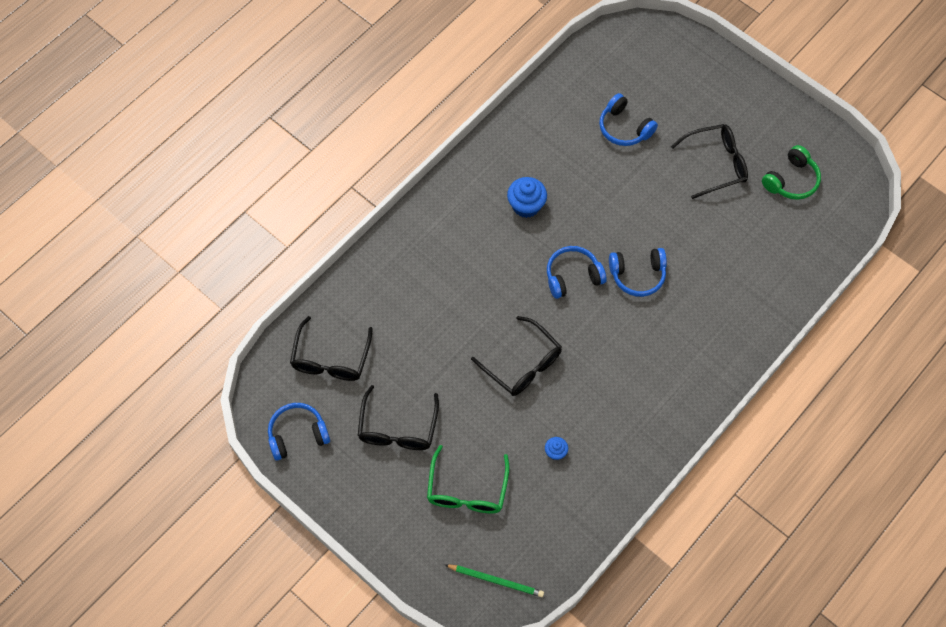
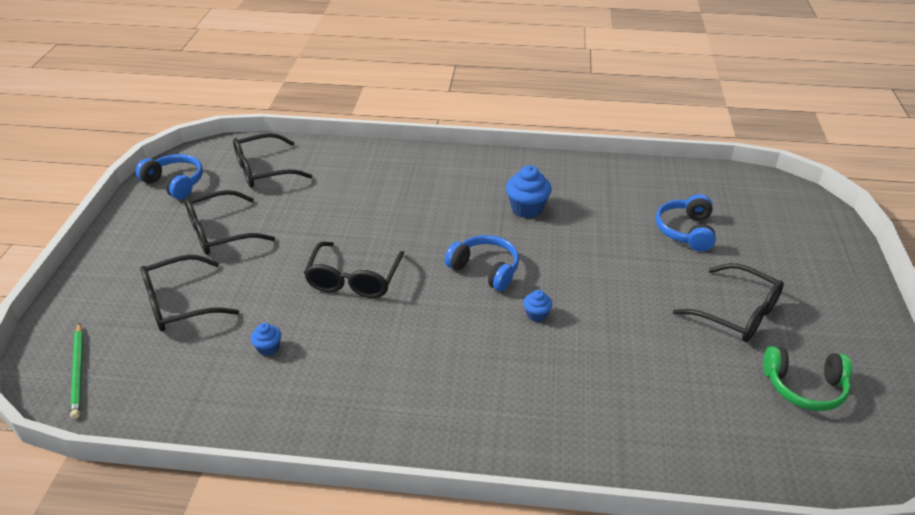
camera: 55 degrees right, 25 degrees down
(467, 490) = (179, 304): green glasses -> black glasses
(637, 275) = (536, 314): blue headphones -> blue cupcake

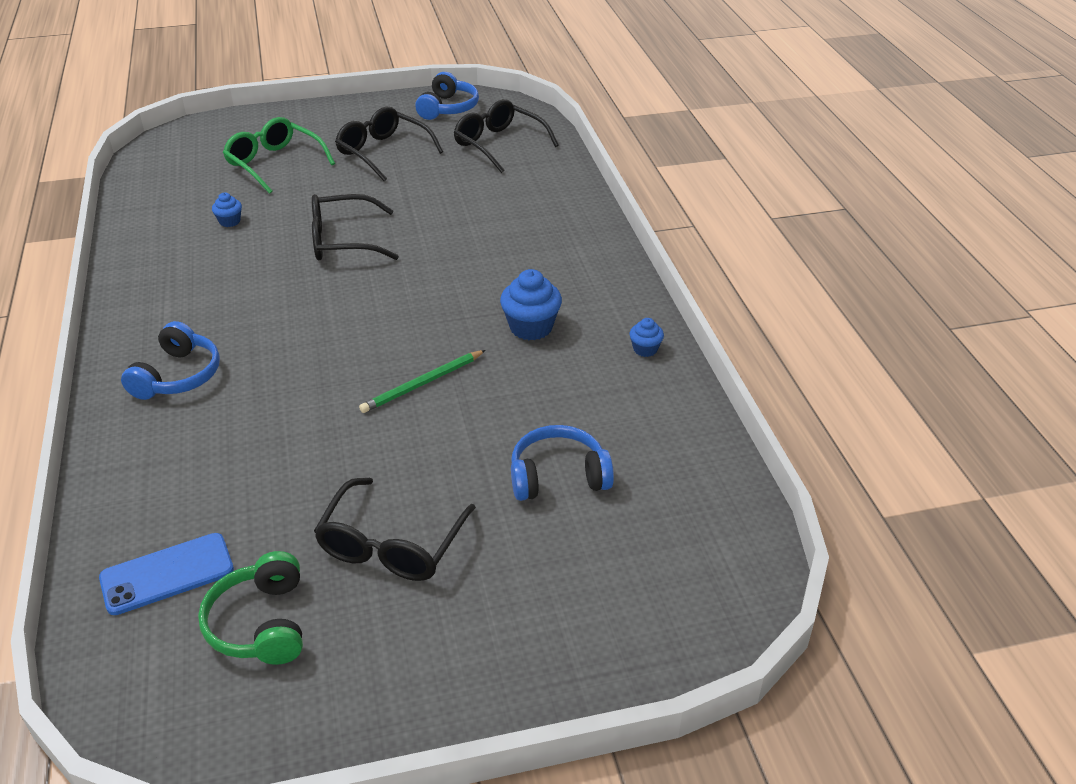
camera: 70 degrees right, 0 degrees up
(78, 372) = (180, 148): green pencil -> green pencil (422, 384)
(179, 304) = (274, 163): black glasses -> green glasses
(485, 269) = (395, 319): blue headphones -> blue headphones (178, 376)
(536, 314) = (329, 370): blue cupcake -> blue cupcake (645, 349)
(752, 434) = (167, 574): none -> blue phone

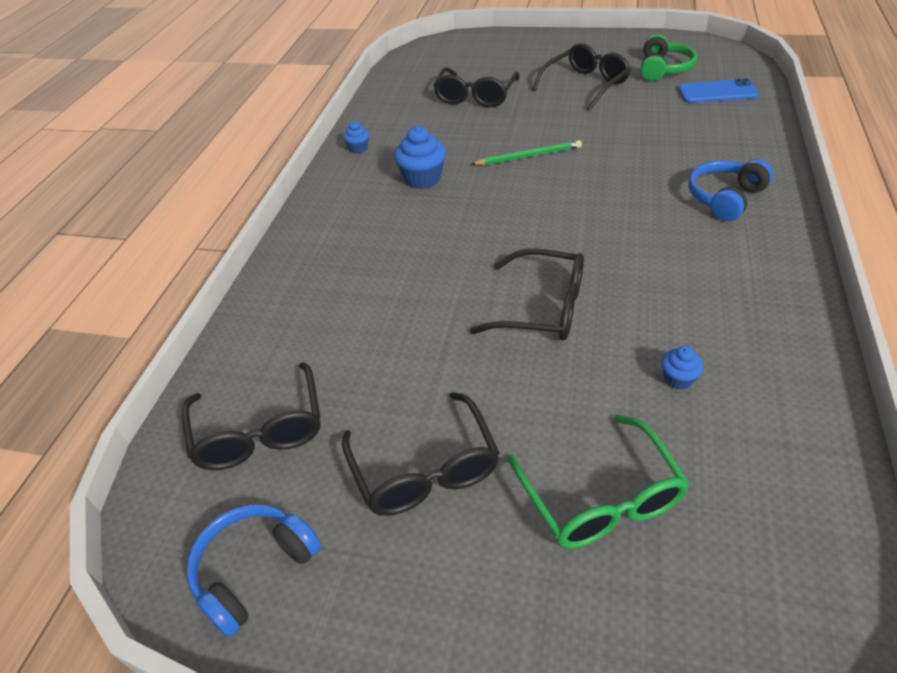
camera: 150 degrees left, 5 degrees up
(558, 476) = (475, 96): blue headphones -> black glasses

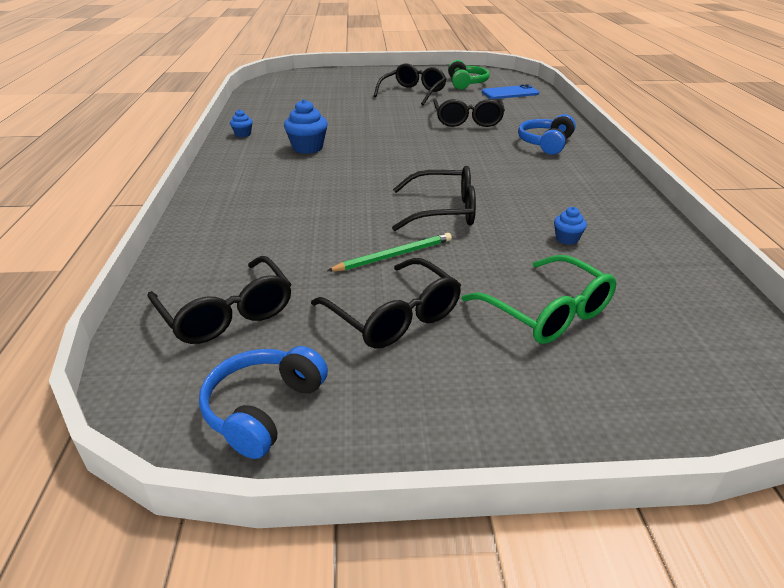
camera: 20 degrees left, 10 degrees down
(475, 96) = (329, 102): black glasses -> black glasses (467, 121)
(529, 156) = (389, 131): green pencil -> green pencil (394, 255)

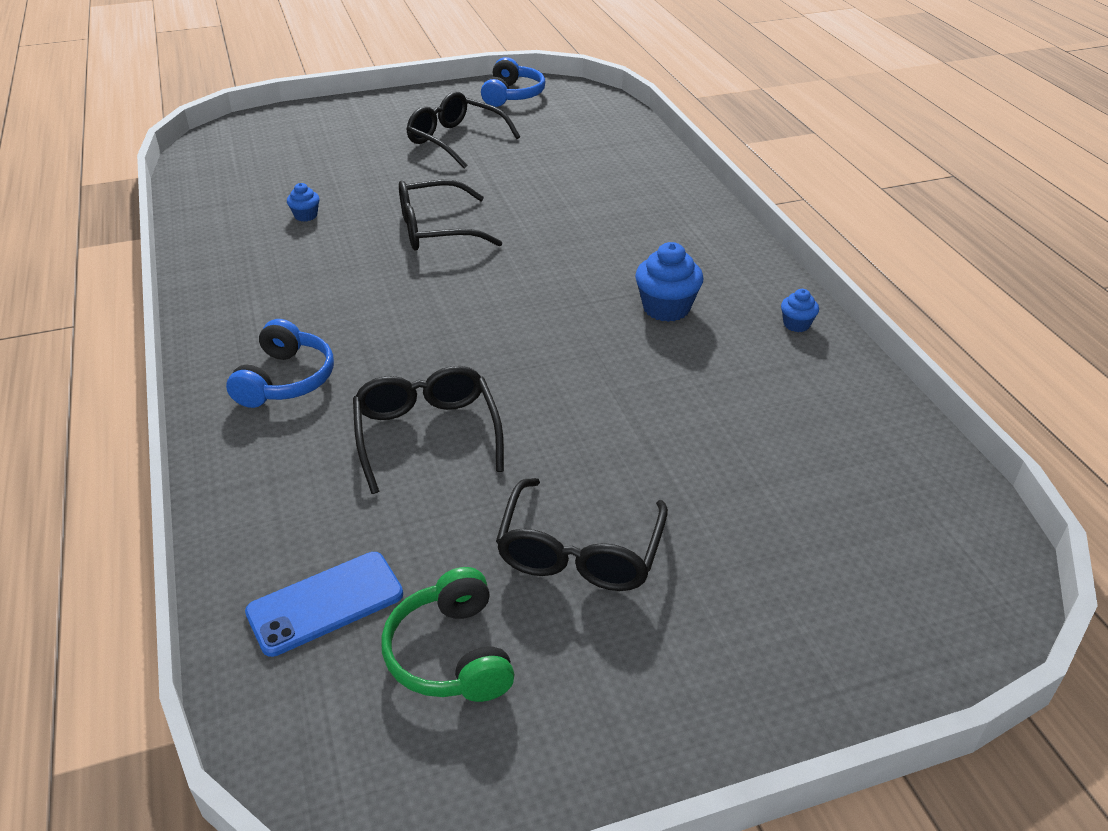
camera: 165 degrees right, 5 degrees up
(227, 313) = (576, 128): black glasses -> none
(394, 255) = (472, 179): green pencil -> none
(547, 313) = (340, 156): green glasses -> none

